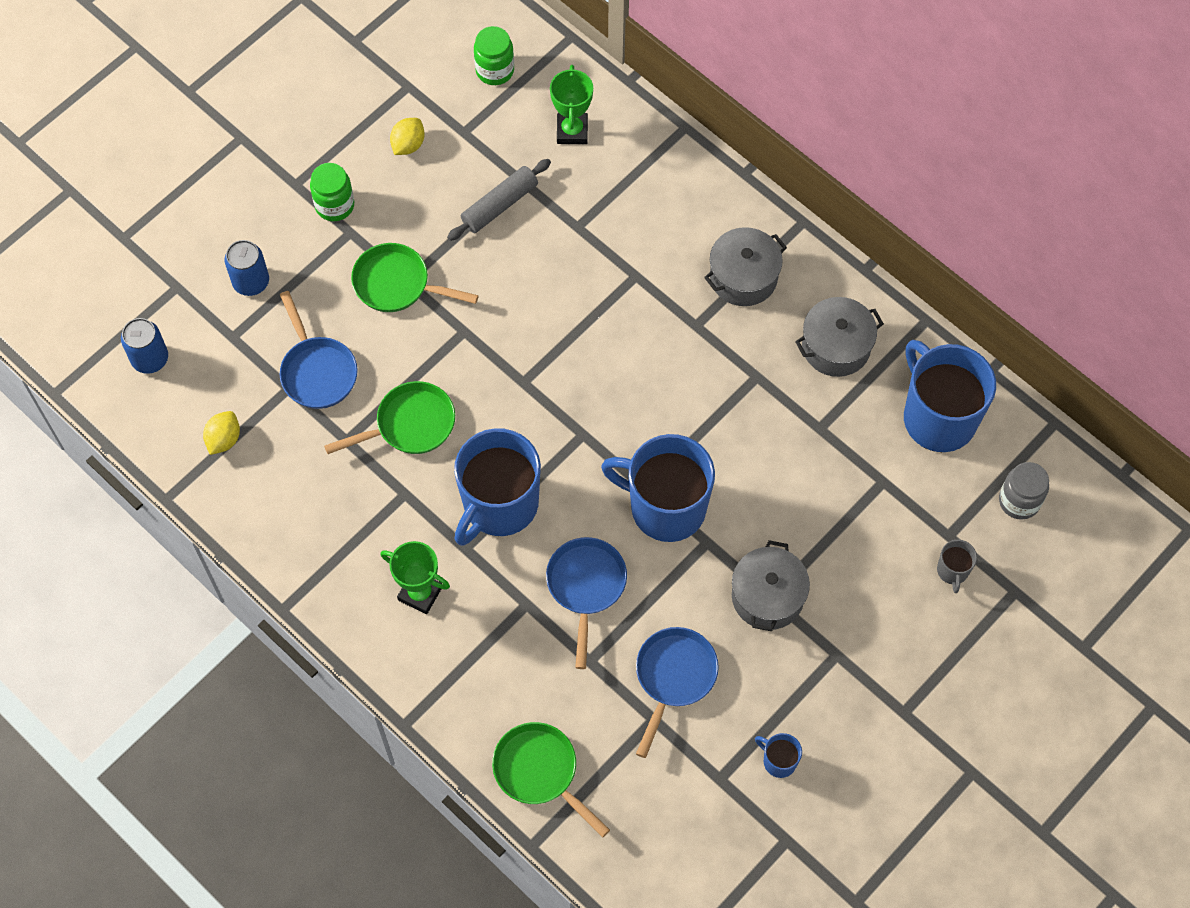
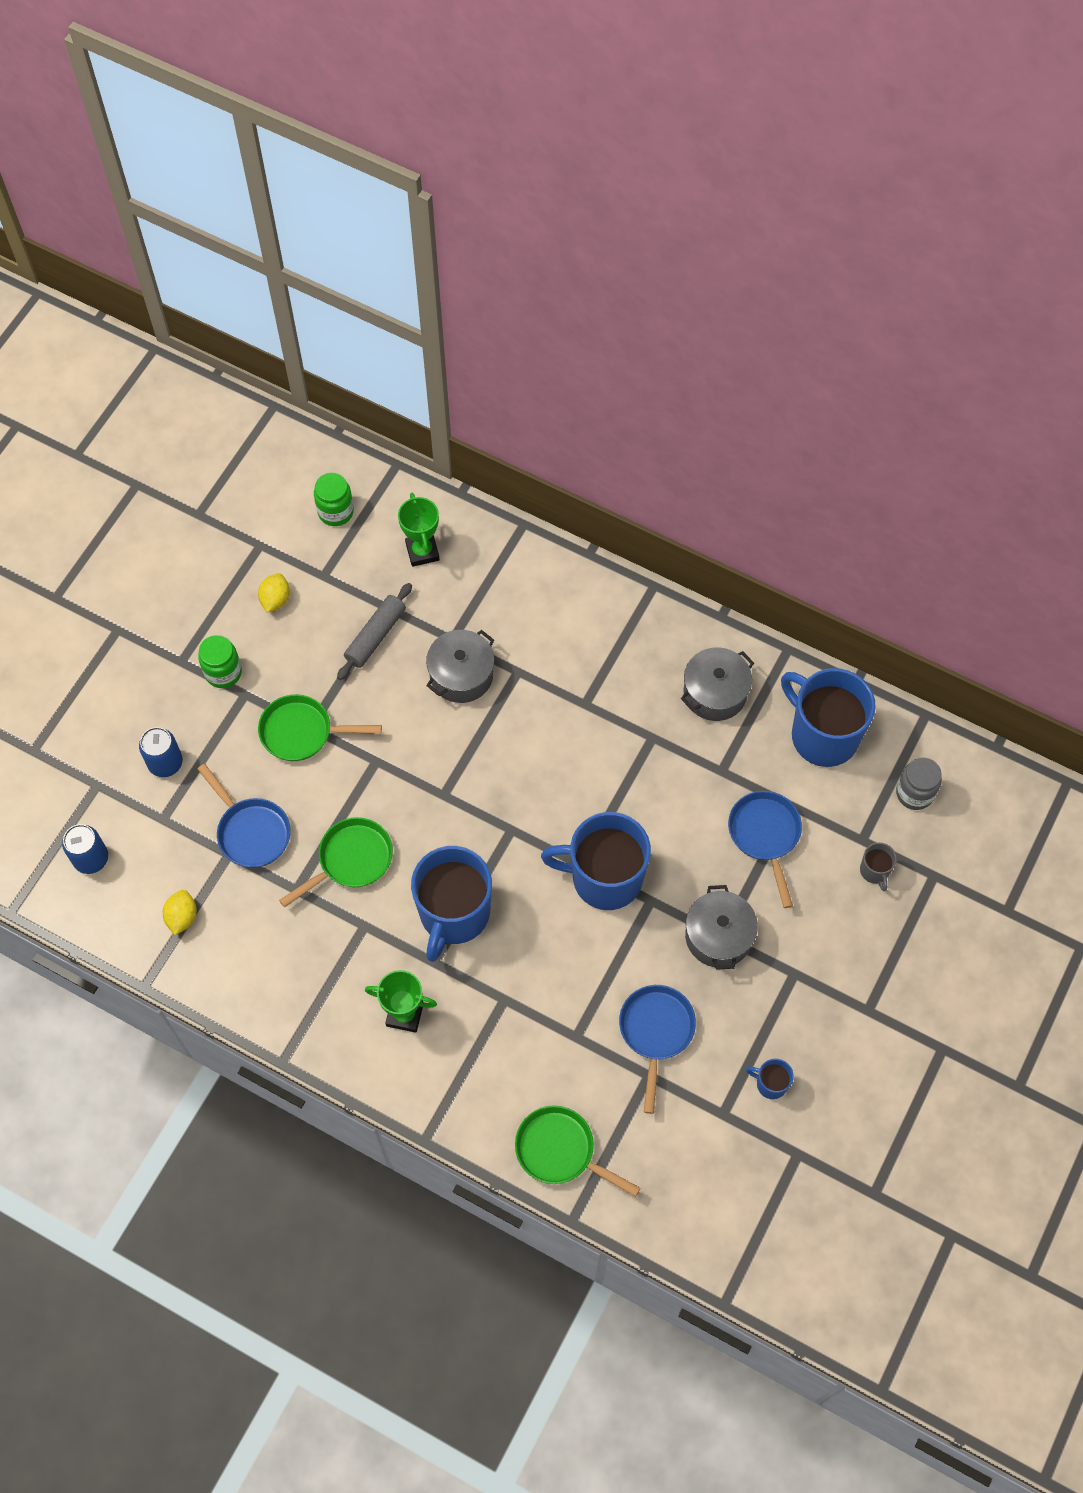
camera: 15 degrees left, 0 degrees up
(586, 587) = (554, 969): blue pan -> blue pan (765, 835)
(743, 277) = (615, 649): grey pot -> grey pot (461, 675)

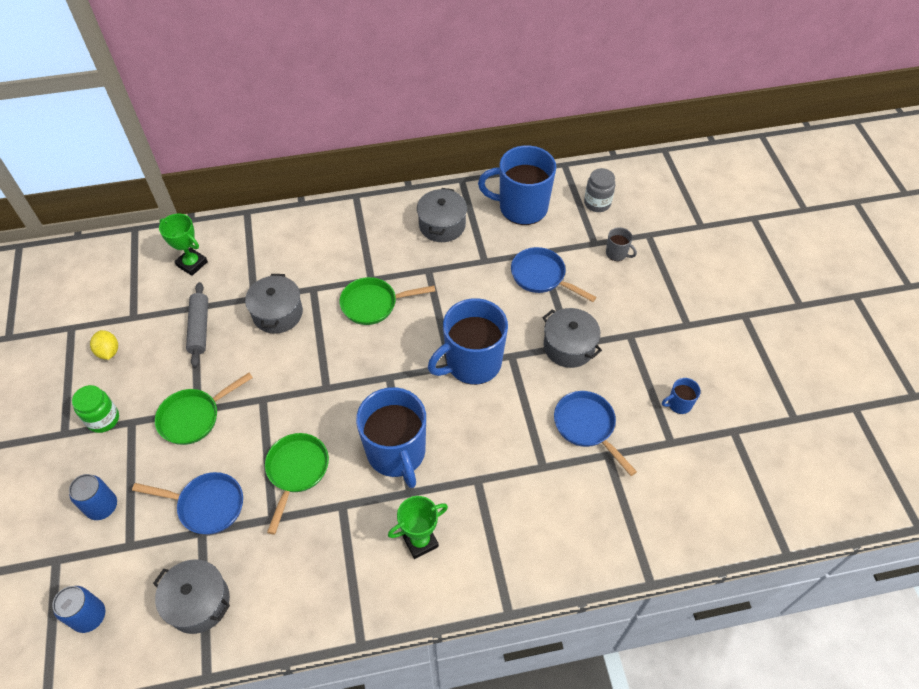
camera: 40 degrees left, 10 degrees down
(182, 917) = (198, 602): yellow lemon -> grey pot
(335, 511) = (112, 277): green jar -> none
(560, 1151) = (601, 545): green pan -> green pan (373, 304)

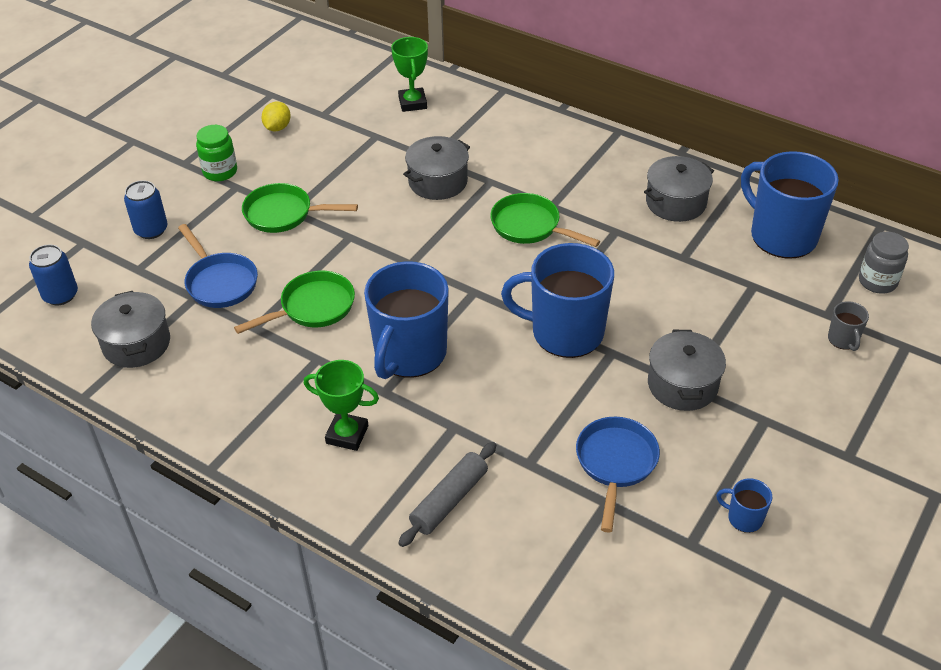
camera: 45 degrees right, 10 degrees down
(199, 328) = (363, 153): grey rolling pin -> grey rolling pin (449, 500)
(541, 276) = (728, 307): blue pan -> none

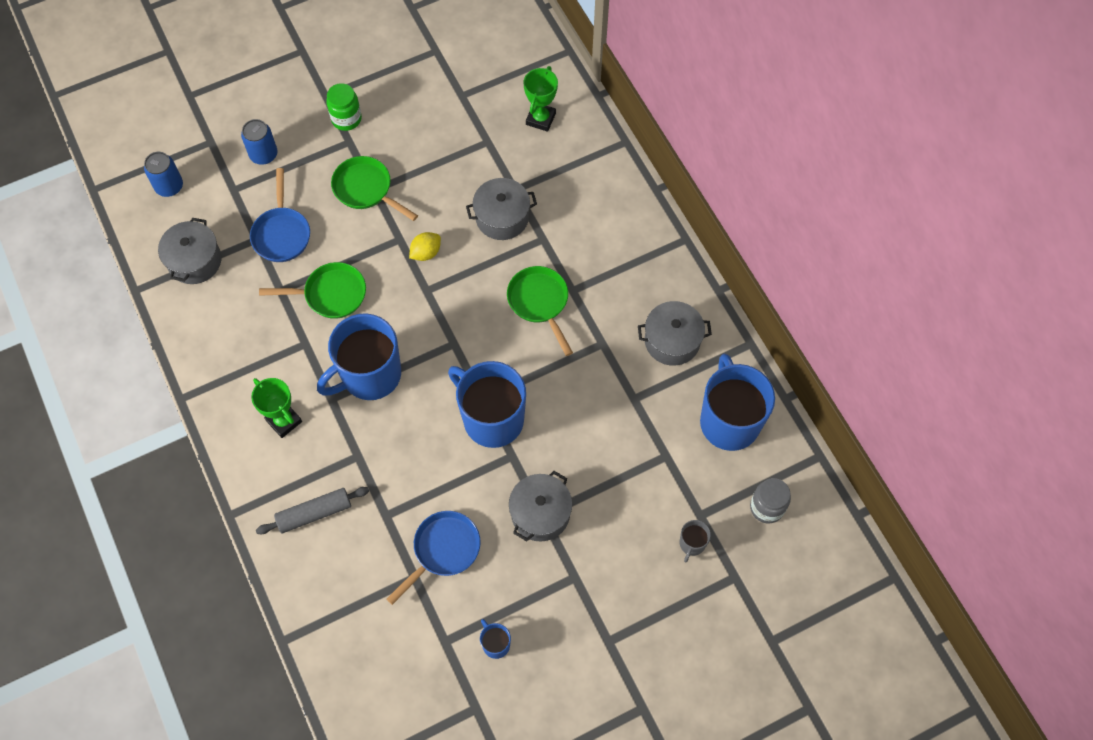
camera: 30 degrees right, 20 degrees up
(277, 127) = (417, 92): yellow lemon -> yellow lemon (426, 253)

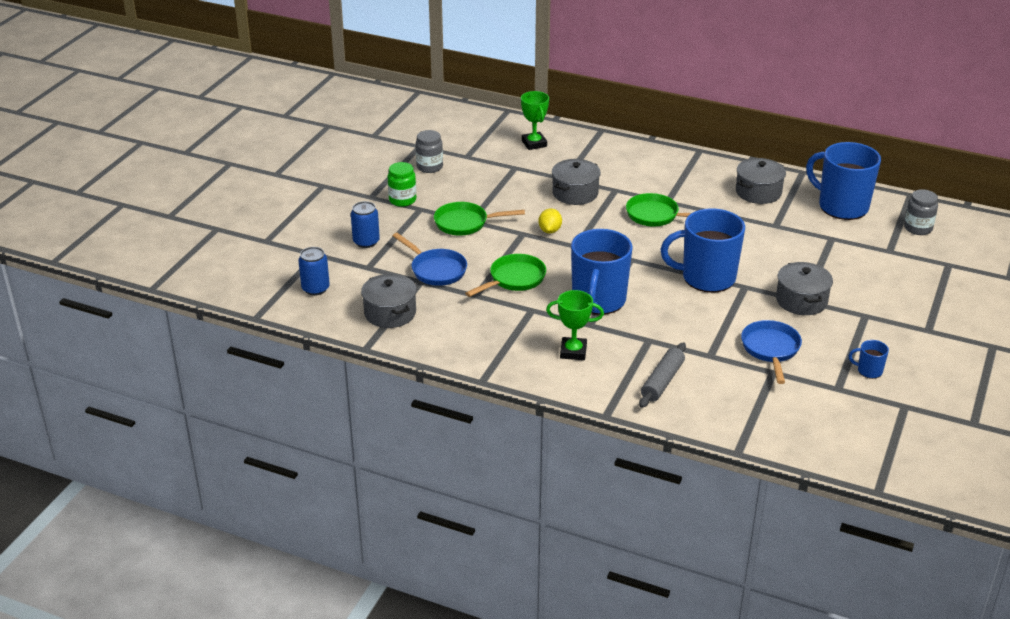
camera: 40 degrees left, 30 degrees down
(414, 88) = (429, 167): none -> grey jar
(692, 544) = (904, 264): grey mug -> none

